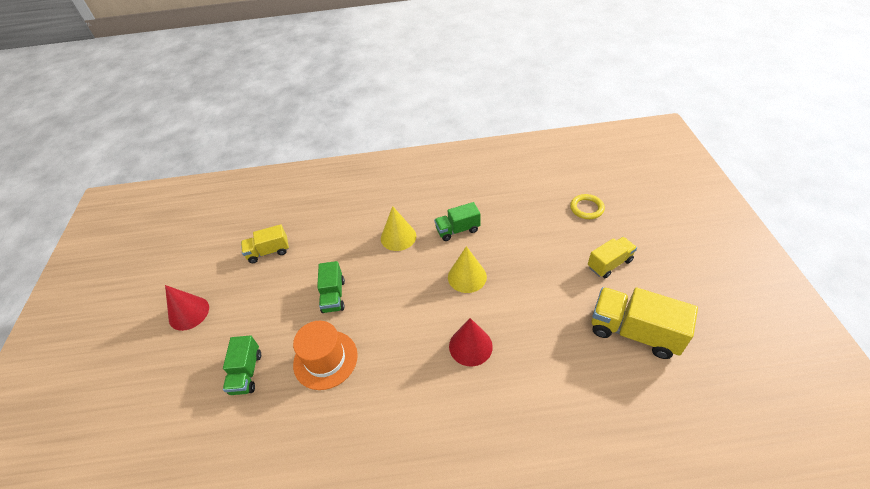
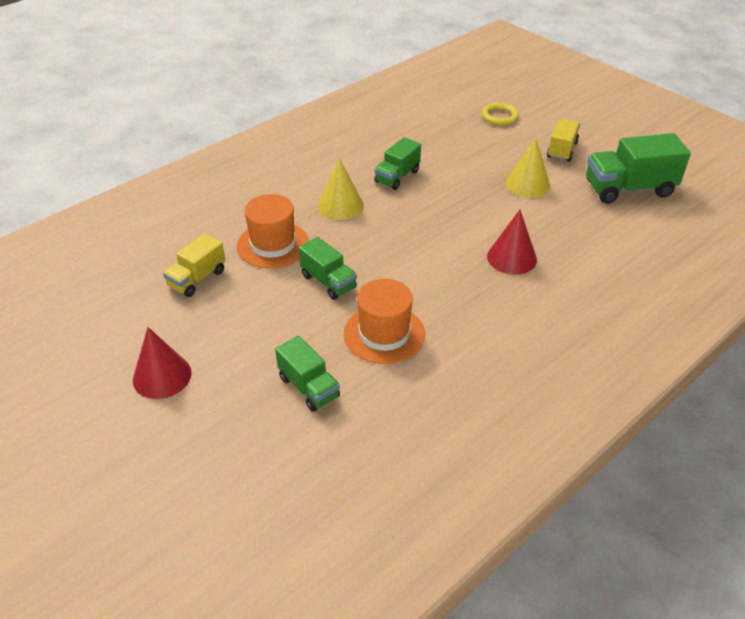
camera: 40 degrees left, 5 degrees down
(330, 248) = (273, 244): none -> orange hat
(467, 276) = (449, 209): yellow cone -> yellow cone (527, 184)
(634, 332) = (629, 189): yellow truck -> green truck

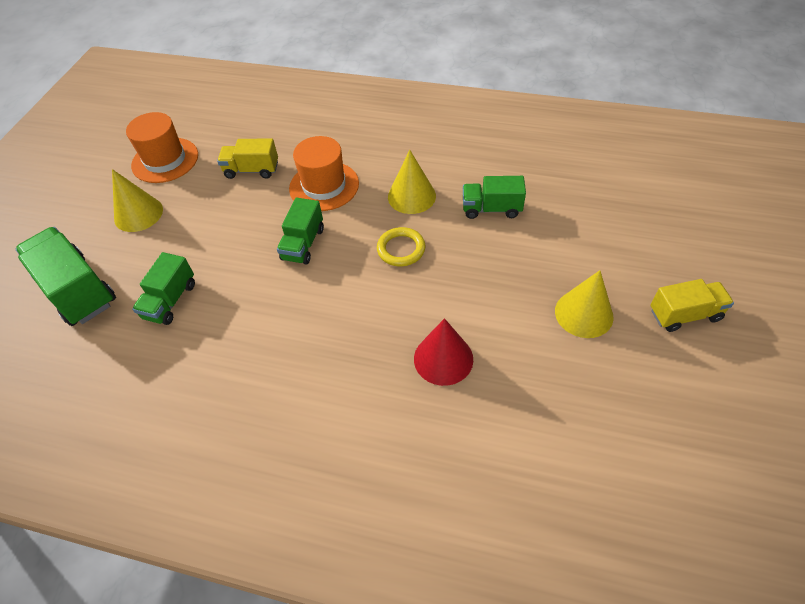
camera: 60 degrees right, 10 degrees up
(162, 376) = (138, 214): red cone -> yellow cone
(384, 334) = (262, 315): orange hat -> orange hat (165, 160)
(499, 116) = (685, 230): yellow ring -> yellow ring (401, 249)
(629, 189) = (678, 416): green truck -> green truck (77, 290)

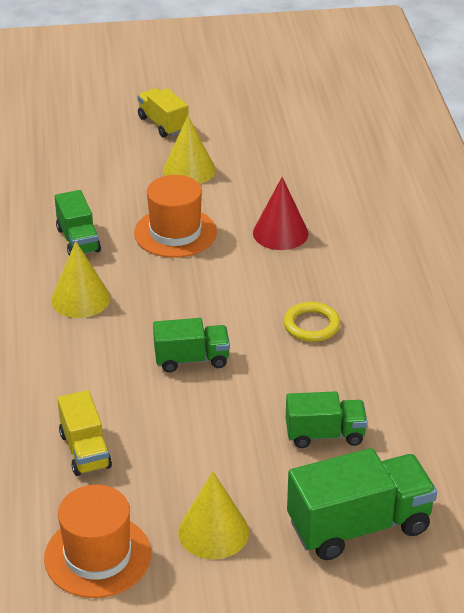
camera: 115 degrees left, 15 degrees down
(77, 290) = (359, 526): green truck -> green truck turned 135 degrees counterclockwise
(324, 186) = (90, 373): orange hat -> orange hat (175, 232)
(401, 249) = (164, 287): yellow ring -> yellow ring (311, 325)

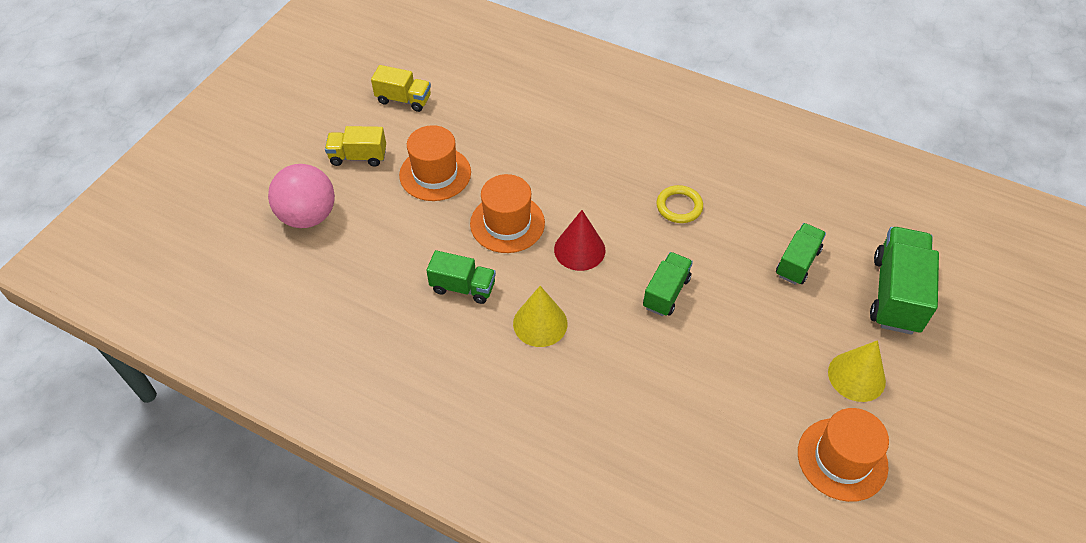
camera: 55 degrees left, 15 degrees up
(72, 131) = (308, 216): none -> pink ball
(85, 450) = (723, 410): yellow truck -> yellow truck (403, 99)
(189, 170) = (435, 174): yellow cone -> orange hat
(280, 233) = (561, 165): red cone -> red cone (579, 249)

